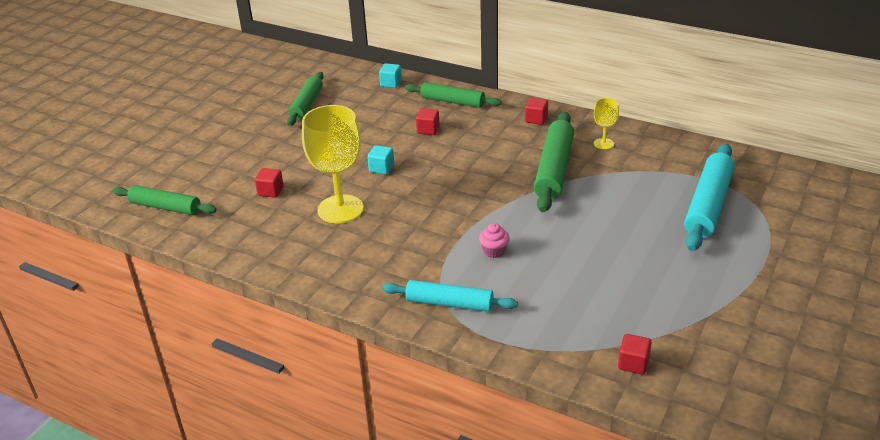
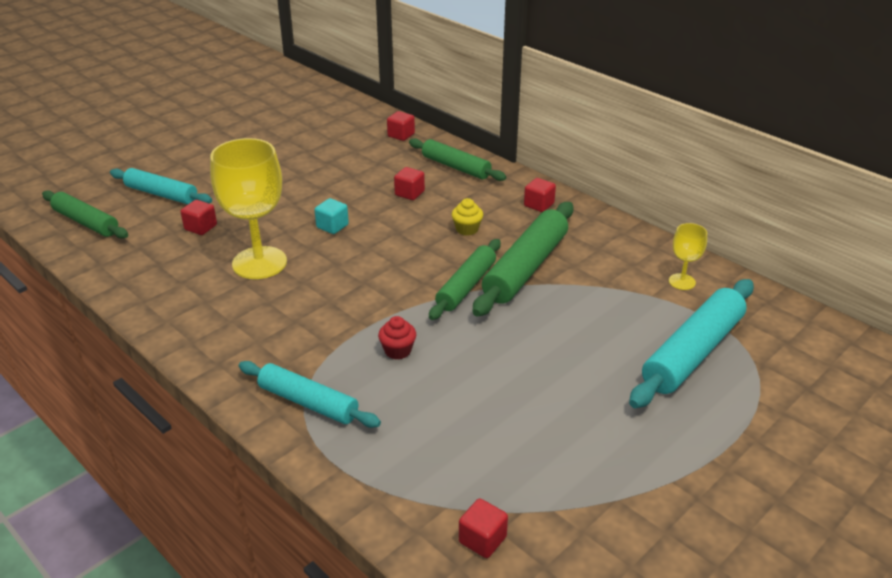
camera: 15 degrees right, 0 degrees up
(216, 171) = (161, 194): none -> turquoise rolling pin
(307, 104) = (299, 141): green rolling pin -> green rolling pin (466, 286)
(391, 83) = (401, 135): turquoise cube -> red cube
(491, 149) = (467, 229): none -> yellow cupcake
(494, 251) = (398, 351): pink cupcake -> red cupcake
(603, 144) = (602, 249): yellow goblet -> yellow goblet (682, 282)

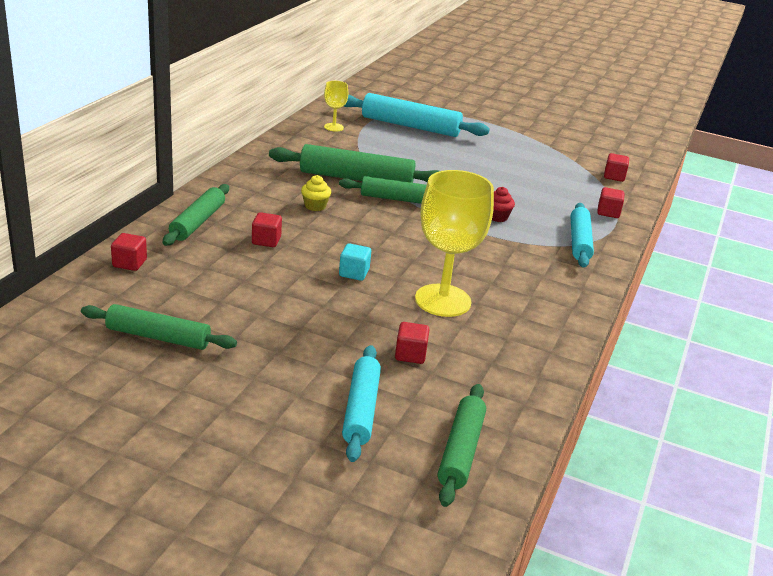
camera: 115 degrees left, 5 degrees down
(299, 137) = (158, 337): none -> green rolling pin
(539, 205) = (253, 178): red cube -> red cube (608, 212)

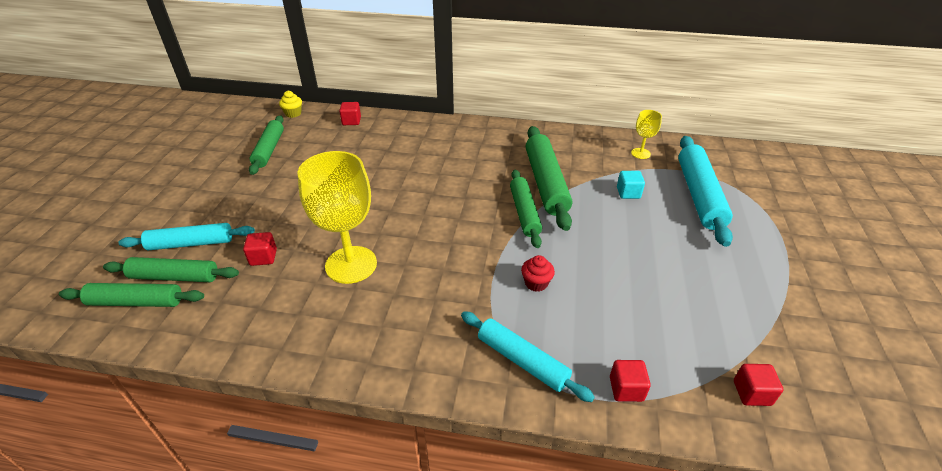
camera: 80 degrees right, 10 degrees up
(198, 222) = (418, 130): green rolling pin -> green rolling pin (175, 277)
(266, 240) = (407, 161): red cube -> none
(315, 206) = (477, 172): yellow cupcake -> yellow cupcake (293, 114)
(354, 273) = (377, 209): turquoise cube -> turquoise cube (628, 193)
(579, 242) = (522, 360): turquoise rolling pin -> turquoise rolling pin turned 45 degrees clockwise

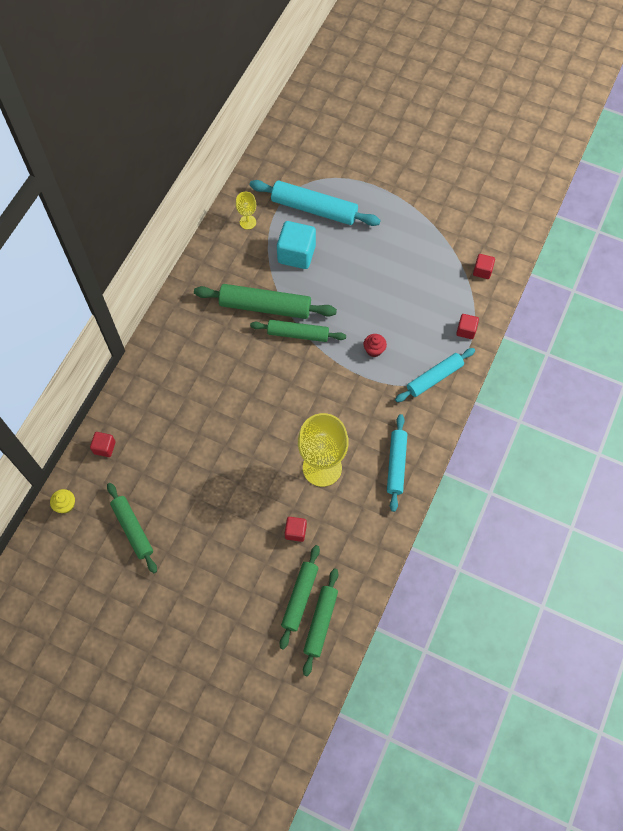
camera: 75 degrees left, 25 degrees up
(191, 243) = (262, 590): turquoise rolling pin -> turquoise rolling pin (396, 464)
(269, 150) = (133, 529): green rolling pin -> green rolling pin turned 45 degrees clockwise
(628, 193) = (296, 254): turquoise cube -> turquoise cube, size x1.90

